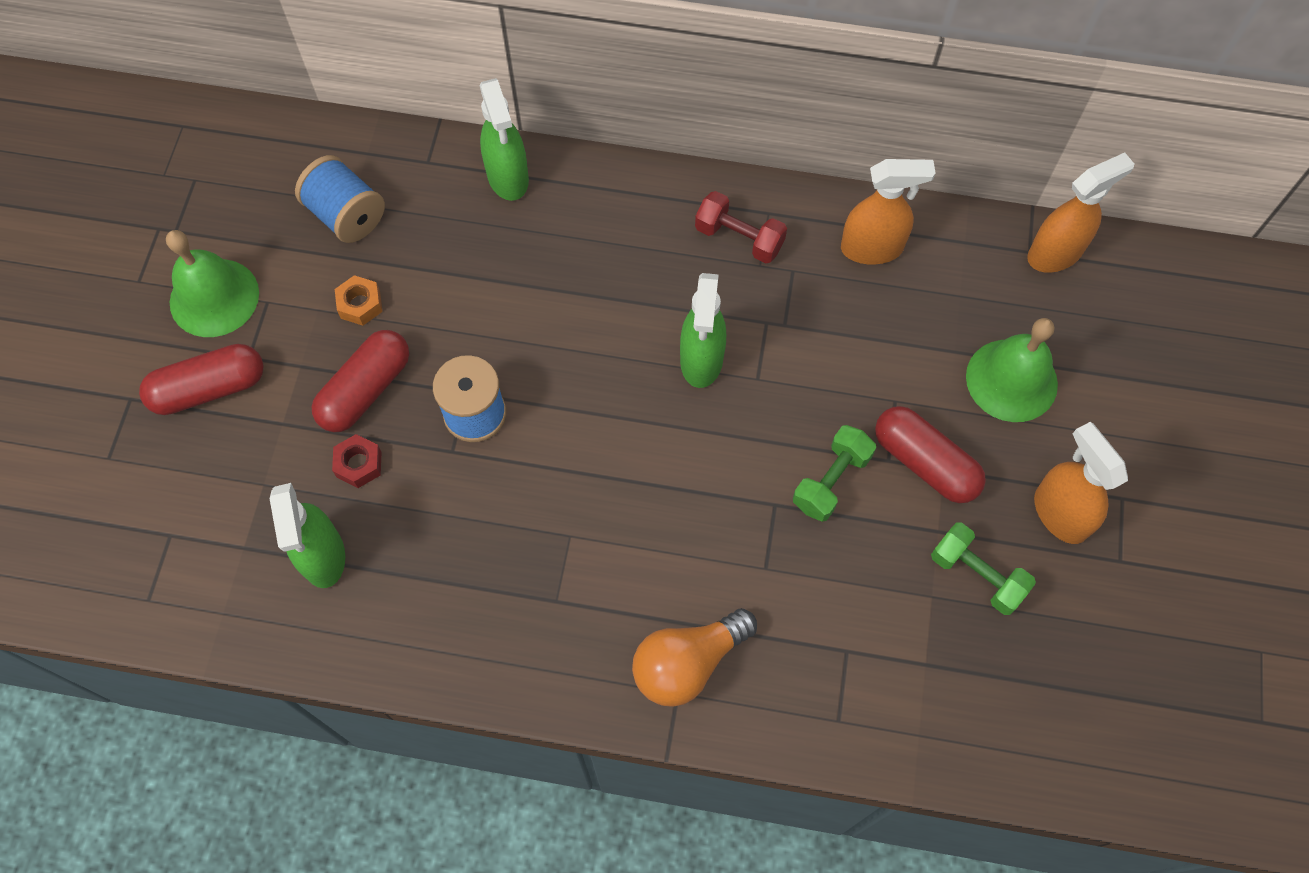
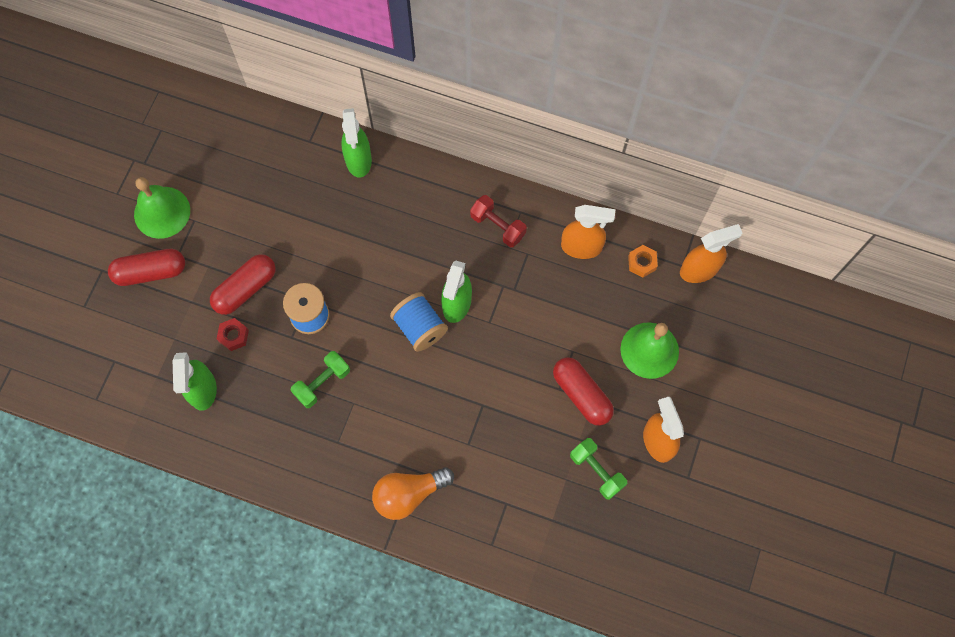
camera: 10 degrees right, 5 degrees up
(346, 215) = (252, 170): blue spool -> blue spool (420, 327)
(360, 304) = (251, 232): orange nut -> orange nut (642, 263)
(831, 481) = (520, 396): green dumbbell -> green dumbbell (322, 383)

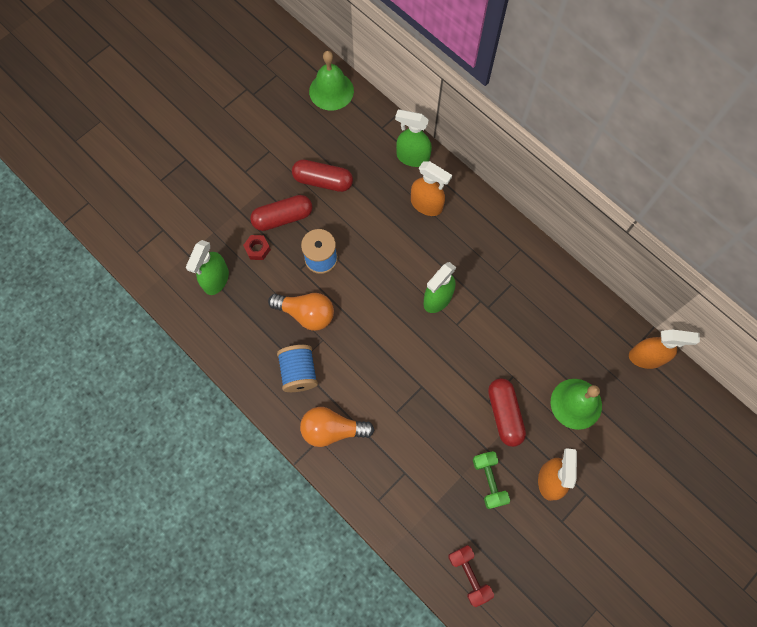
camera: 25 degrees right, 0 degrees up
(150, 272) = (220, 175): red capsule -> red capsule (323, 181)
(162, 212) = (248, 135): green bell -> green bell (331, 91)
(322, 383) = (306, 314): green dumbbell -> orange light bulb
(358, 160) = (412, 157): green spray bottle -> green spray bottle turned 90 degrees clockwise
(420, 327) = (400, 304): blue spool -> blue spool (299, 372)
(498, 226) = (497, 253): red dumbbell -> red dumbbell (469, 575)
(581, 247) = (557, 297): orange spray bottle -> orange spray bottle (426, 205)
(642, 263) = (601, 331): orange nut -> none

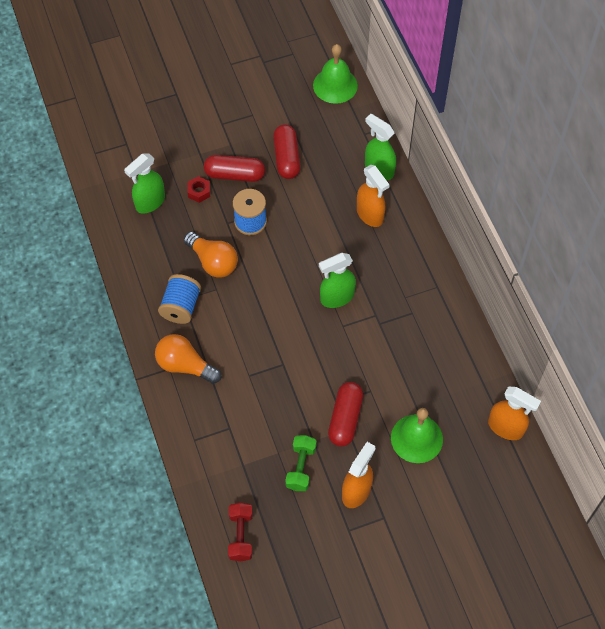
camera: 25 degrees right, 10 degrees down
(323, 181) = (287, 158): red capsule -> red capsule turned 45 degrees clockwise

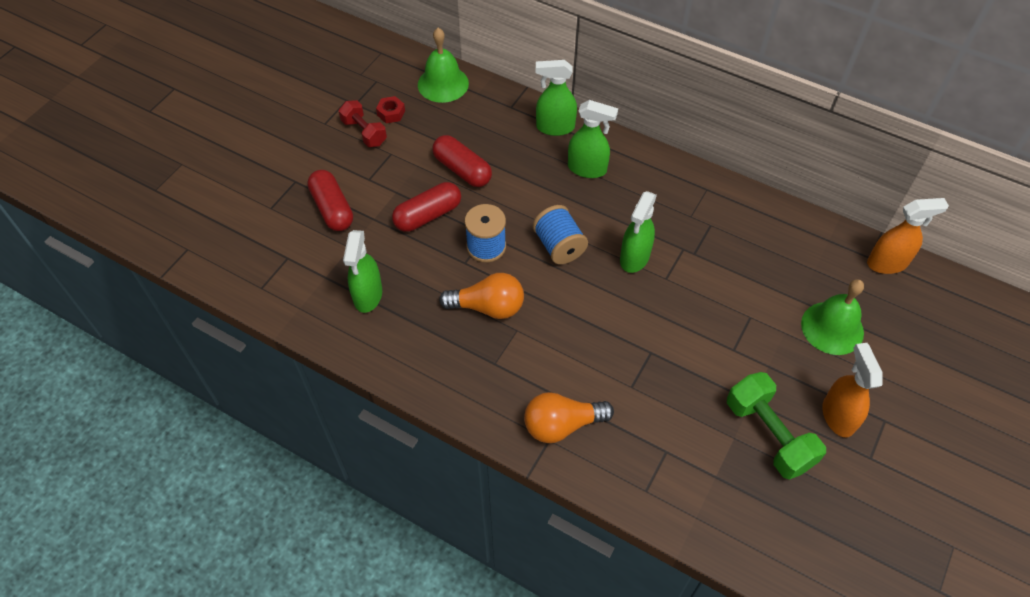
camera: 40 degrees left, 5 degrees down
(181, 307) = (500, 371): blue spool -> blue spool (559, 246)
(199, 192) = (408, 253): red nut -> red nut (391, 113)
(240, 536) = (788, 548): red dumbbell -> red dumbbell (364, 132)
(301, 467) = (768, 434): green dumbbell -> green dumbbell, size x1.54
(345, 418) = (757, 358): red capsule -> red capsule (332, 209)
(370, 215) = (587, 169): orange spray bottle -> green spray bottle

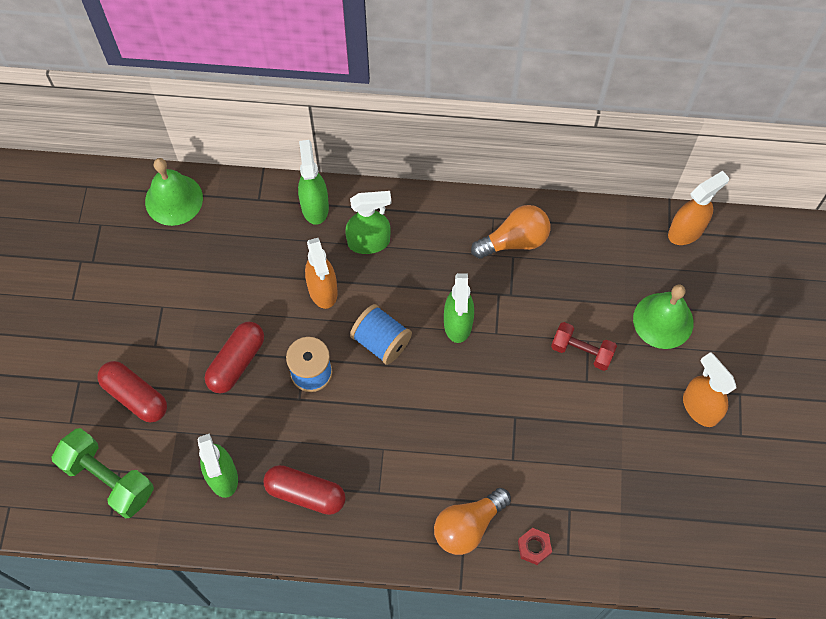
camera: 25 degrees left, 10 degrees up
(364, 132) = (121, 293): red dumbbell -> red dumbbell (581, 351)
(391, 113) = (137, 258): red nut -> red nut (534, 547)
(462, 170) = (245, 295): red capsule -> red capsule (305, 493)
(488, 307) = (345, 437): orange light bulb -> orange light bulb (514, 241)
(529, 190) = (323, 290): none -> orange spray bottle
(555, 127) = (315, 206): green spray bottle -> green spray bottle turned 105 degrees clockwise
(768, 434) = (649, 452): green dumbbell -> green dumbbell (108, 479)

